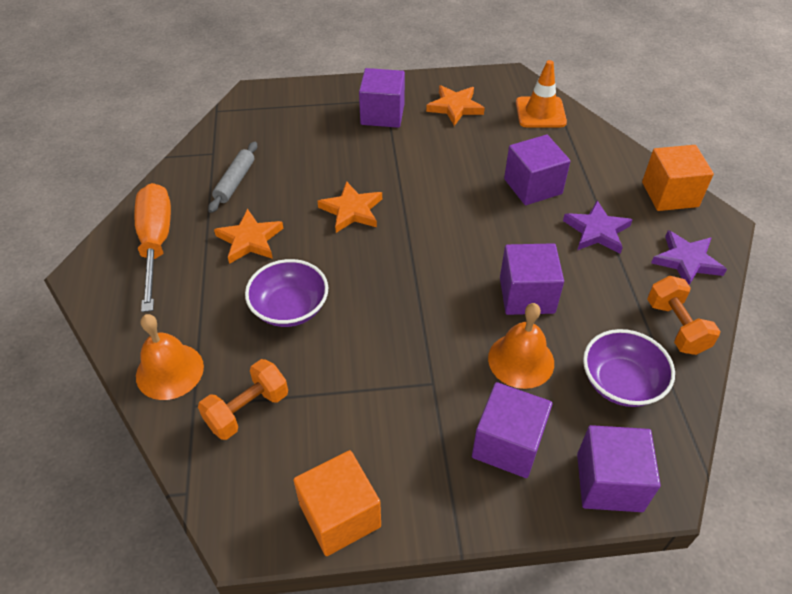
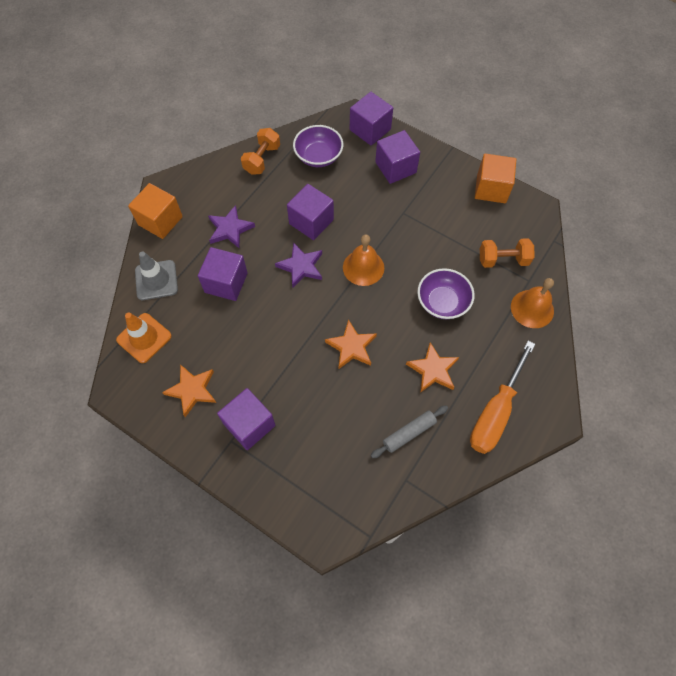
camera: 140 degrees left, 15 degrees up
(521, 360) = (351, 194): orange bell -> orange bell (363, 267)
(594, 151) = (156, 280): none -> grey traffic cone
(686, 261) = (210, 182): purple star -> purple star (301, 266)

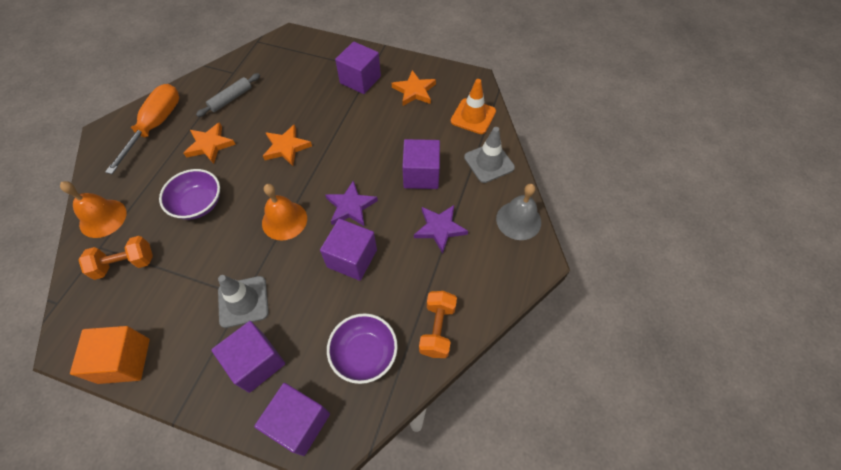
camera: 165 degrees right, 5 degrees down
(160, 221) = (518, 220): orange cube -> grey bell
(403, 209) = (243, 301): none -> grey traffic cone

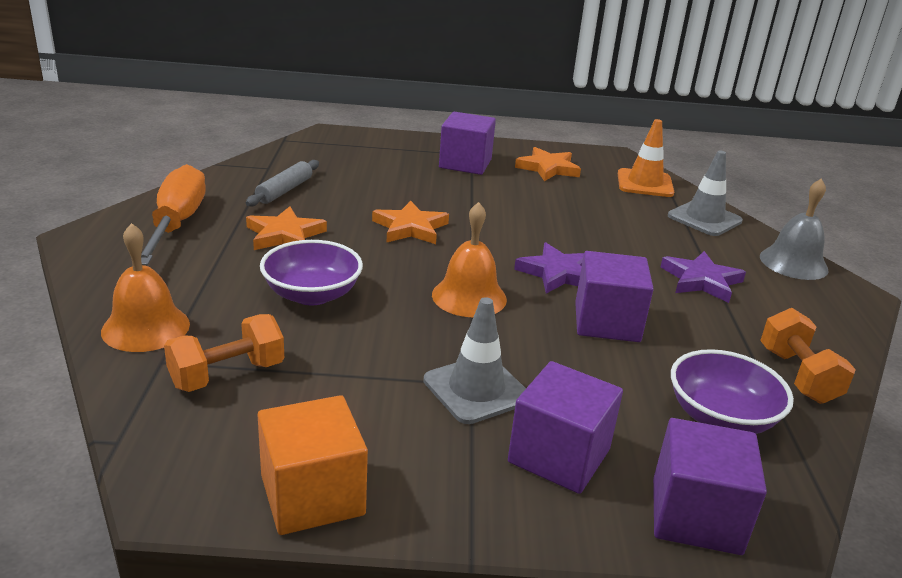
camera: 20 degrees left, 30 degrees down
(421, 175) = (627, 236): purple cube -> none

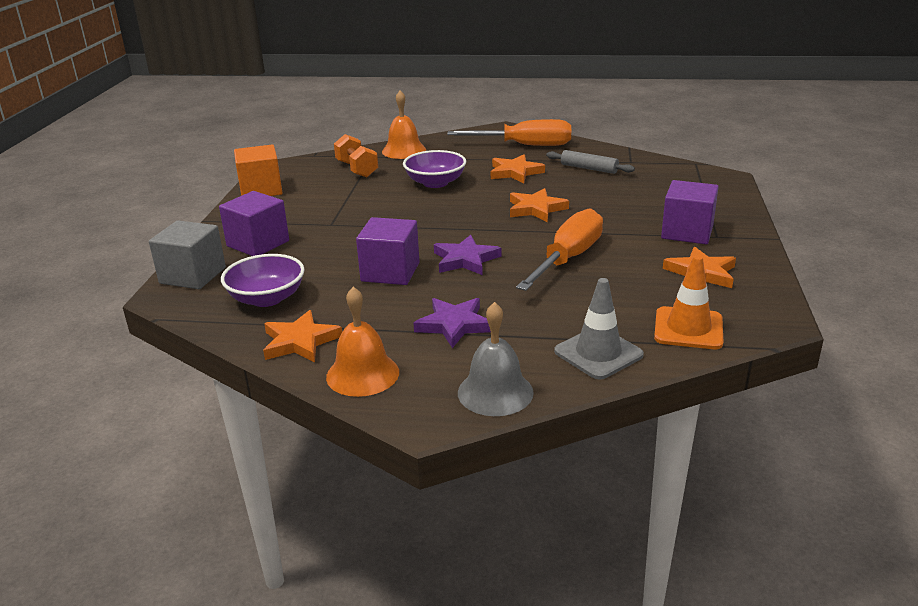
camera: 100 degrees right, 0 degrees up
(469, 296) = (430, 226): orange bell -> orange bell (362, 374)
(476, 389) = (324, 225): grey traffic cone -> none
(536, 218) = (568, 258): none -> orange screwdriver
(696, 516) = (193, 275): purple cube -> grey cube
(797, 376) = (300, 341): orange dumbbell -> orange star

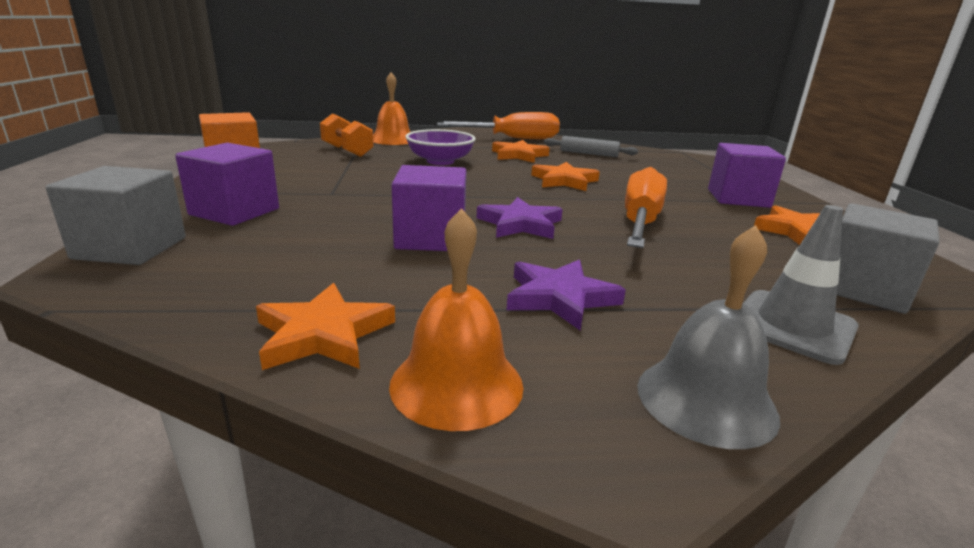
camera: 15 degrees left, 5 degrees down
(267, 298) = (255, 273): purple bowl -> none
(688, 328) = (862, 289): orange traffic cone -> grey cube

